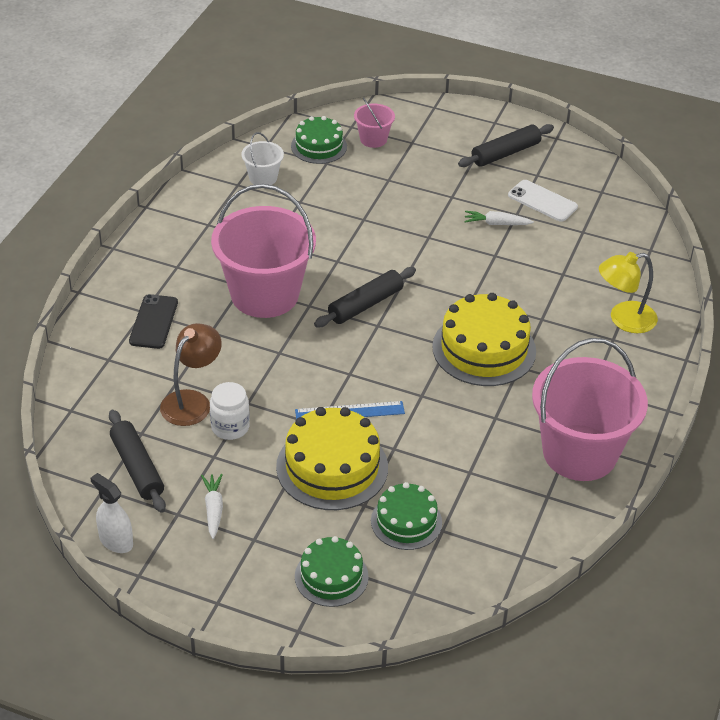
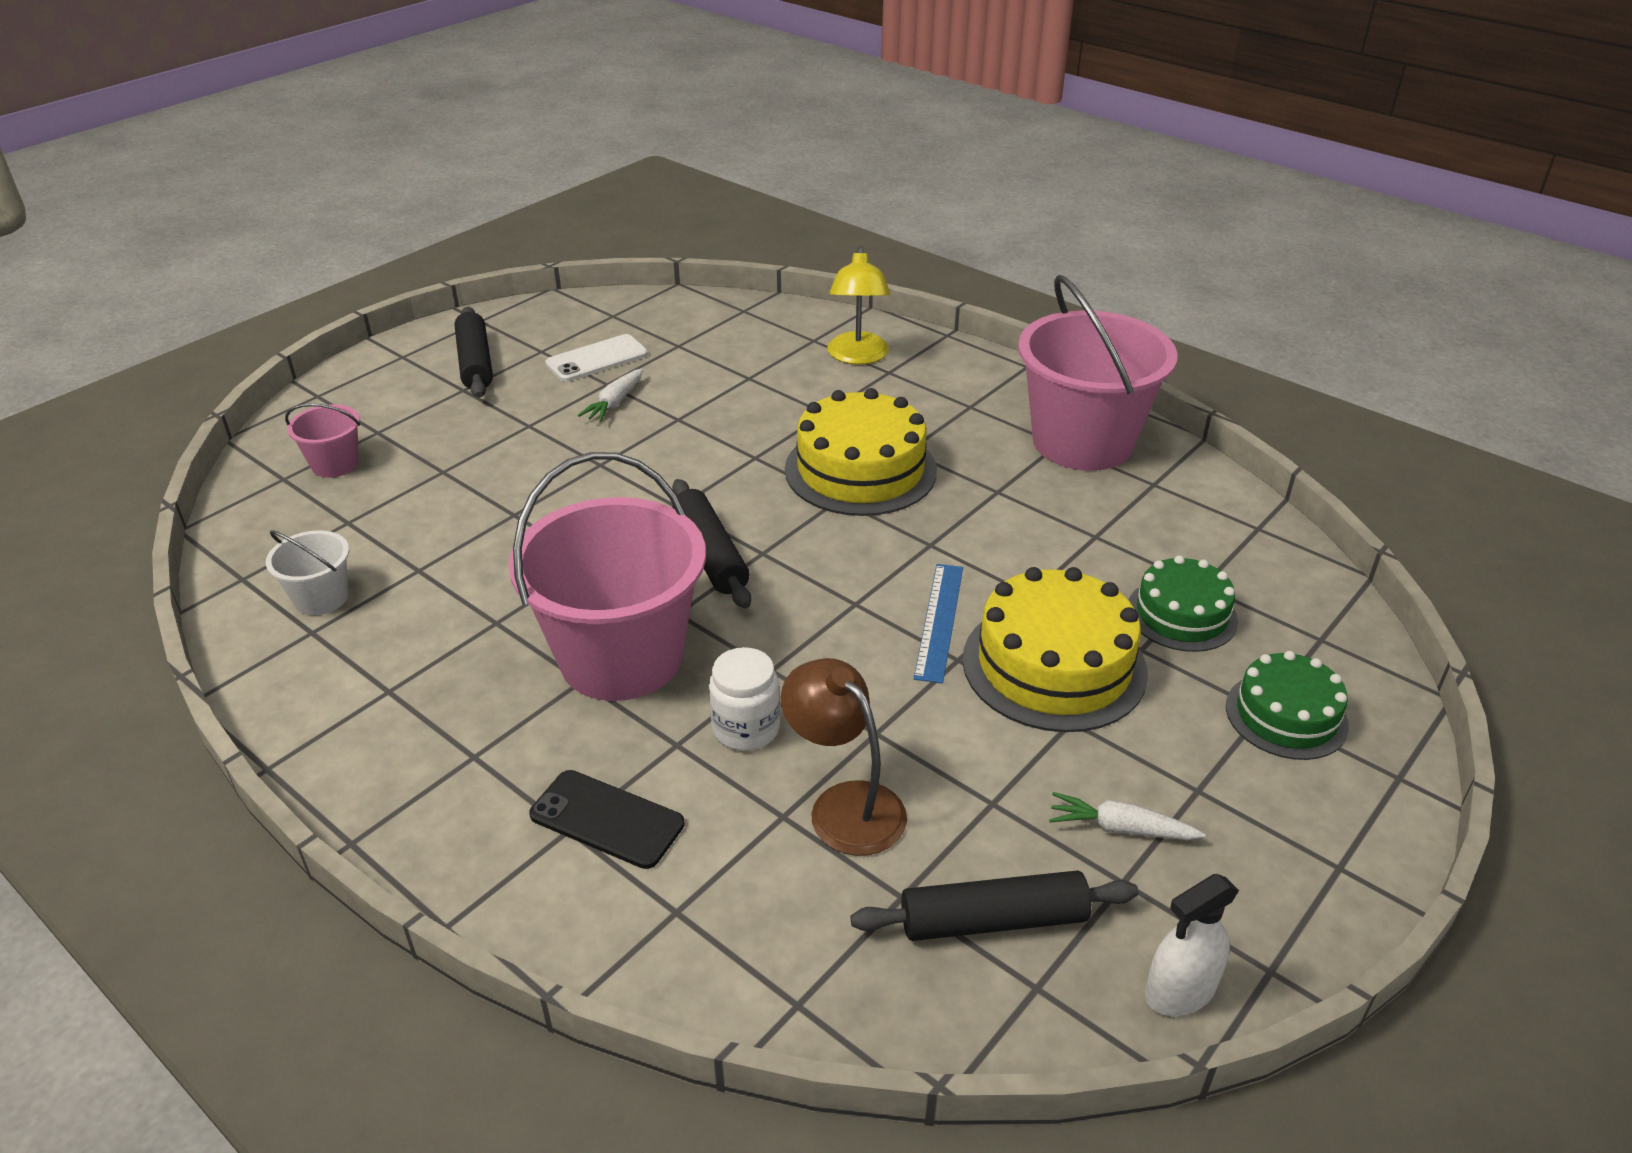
camera: 70 degrees left, 5 degrees down
(230, 427) = (927, 766): white jar -> white jar (746, 729)
(319, 146) = (298, 521): green cake -> none

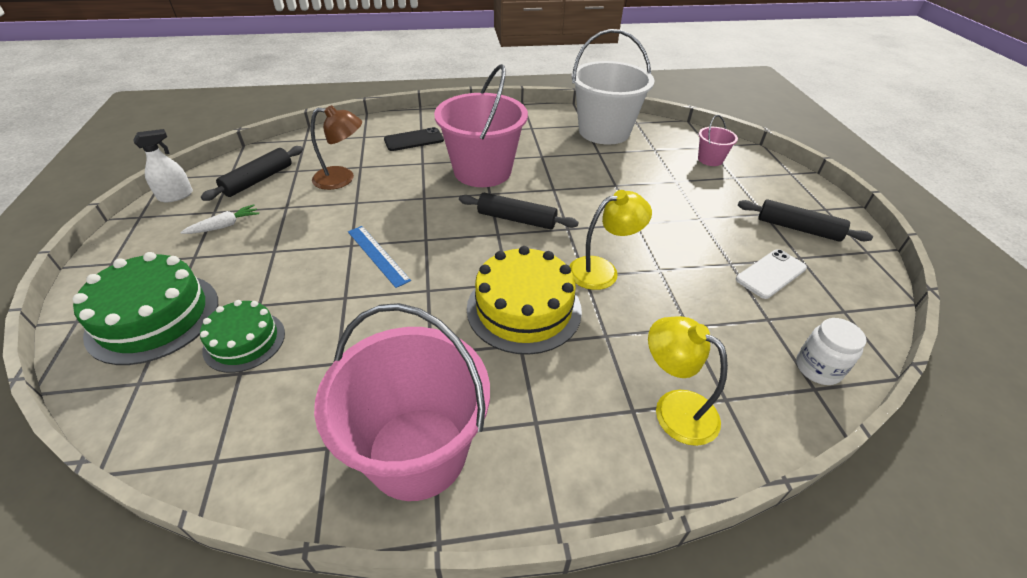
camera: 130 degrees right, 5 degrees up
(321, 598) = (604, 131): white bucket -> white bucket, size x2.24
(597, 359) = (771, 274): white phone -> white phone turned 45 degrees clockwise
(614, 403) = (701, 256): white carrot -> none
(728, 451) = (602, 270): none -> yellow lamp
(746, 729) = (406, 178): white jar -> white jar (818, 368)
(1054, 665) = (301, 269): yellow cake -> none
(1180, 991) = (176, 196): white spray bottle -> white spray bottle turned 45 degrees clockwise
(1286, 715) = (154, 317): green cake -> green cake, size x1.61

